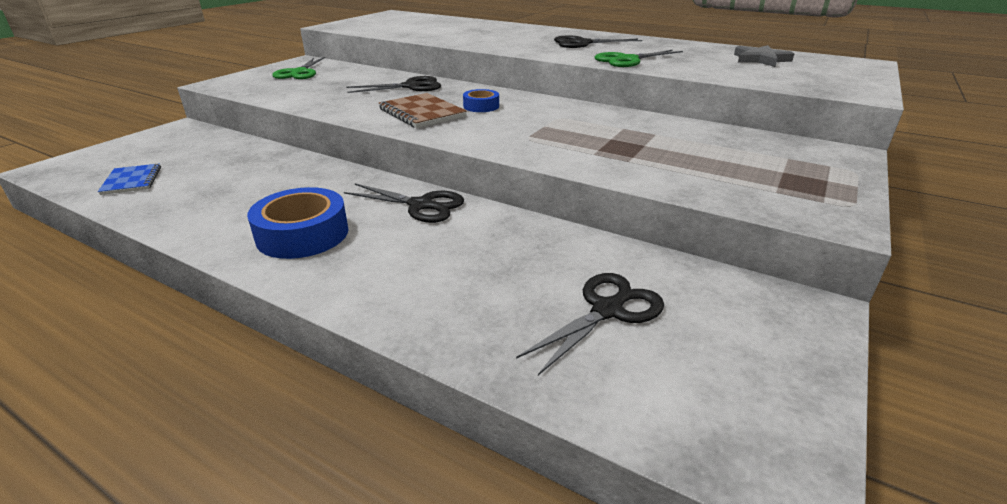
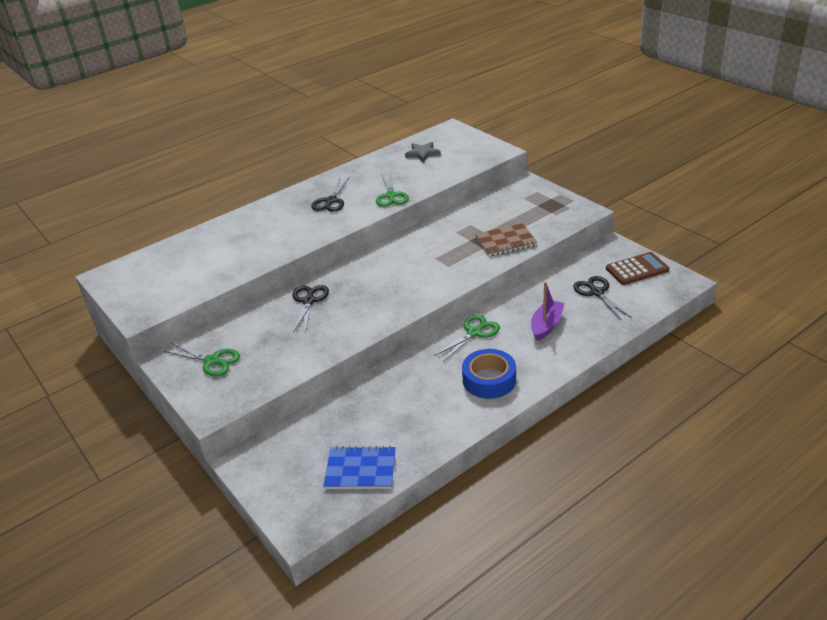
camera: 65 degrees left, 5 degrees up
(132, 181) = (360, 470): blue notebook -> blue notebook, size x1.50
(421, 205) = (474, 333): black scissors -> green scissors
(422, 113) = (379, 302): brown notebook -> brown notebook (506, 241)
(465, 265) = (546, 325): none -> purple boat
(481, 106) = (381, 275): blue tape -> none
(750, 361) = (637, 269): none -> brown calculator

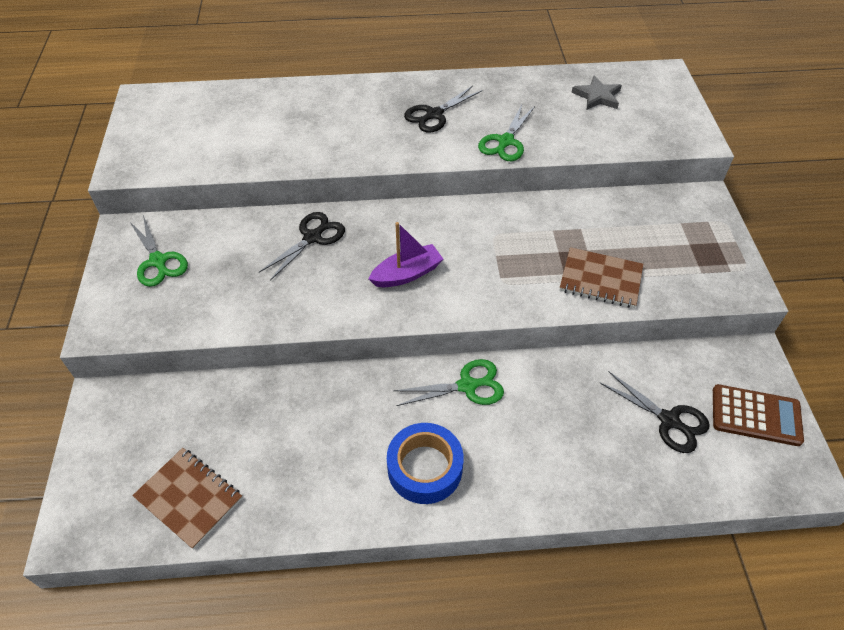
camera: 30 degrees right, 15 degrees up
(360, 470) = (189, 498): blue notebook -> brown notebook
(546, 325) = (561, 430): purple boat -> purple boat (407, 274)
(597, 293) = (669, 420): black scissors -> black scissors turned 120 degrees clockwise

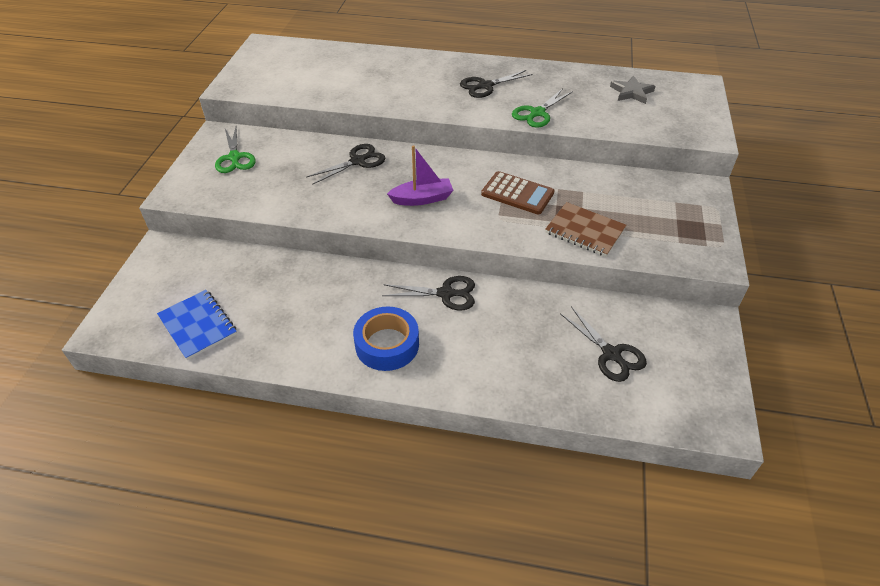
camera: 15 degrees right, 5 degrees down
(189, 498) = (198, 325): brown notebook -> blue notebook
(467, 386) = (445, 293): green scissors -> black scissors
(756, 415) = (693, 367): brown calculator -> brown calculator (517, 194)

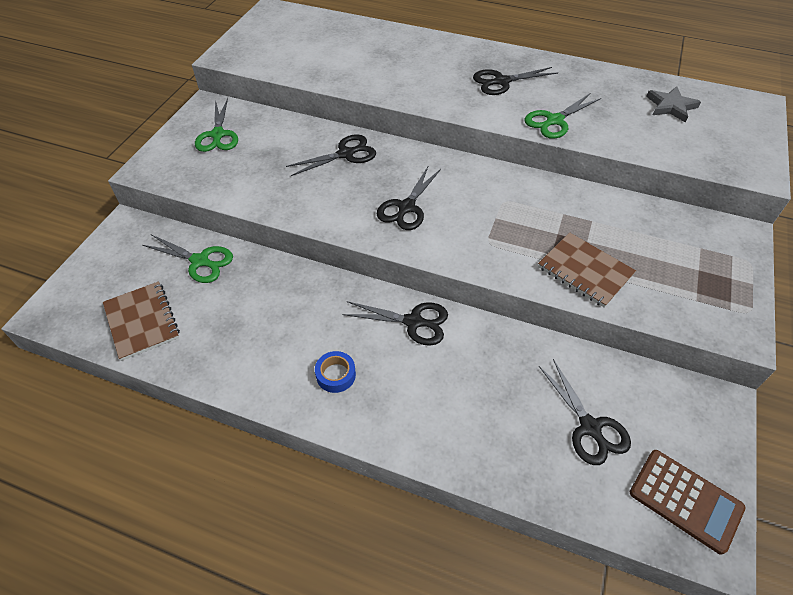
camera: 10 degrees right, 5 degrees up
(198, 325) = (142, 321): blue notebook -> brown notebook
(239, 269) = (200, 261): none -> green scissors
(387, 344) = (336, 375): blue tape -> blue tape, size x0.55
(422, 199) = (406, 207): purple boat -> black scissors
(517, 194) = (515, 214): brown calculator -> brown calculator (685, 500)

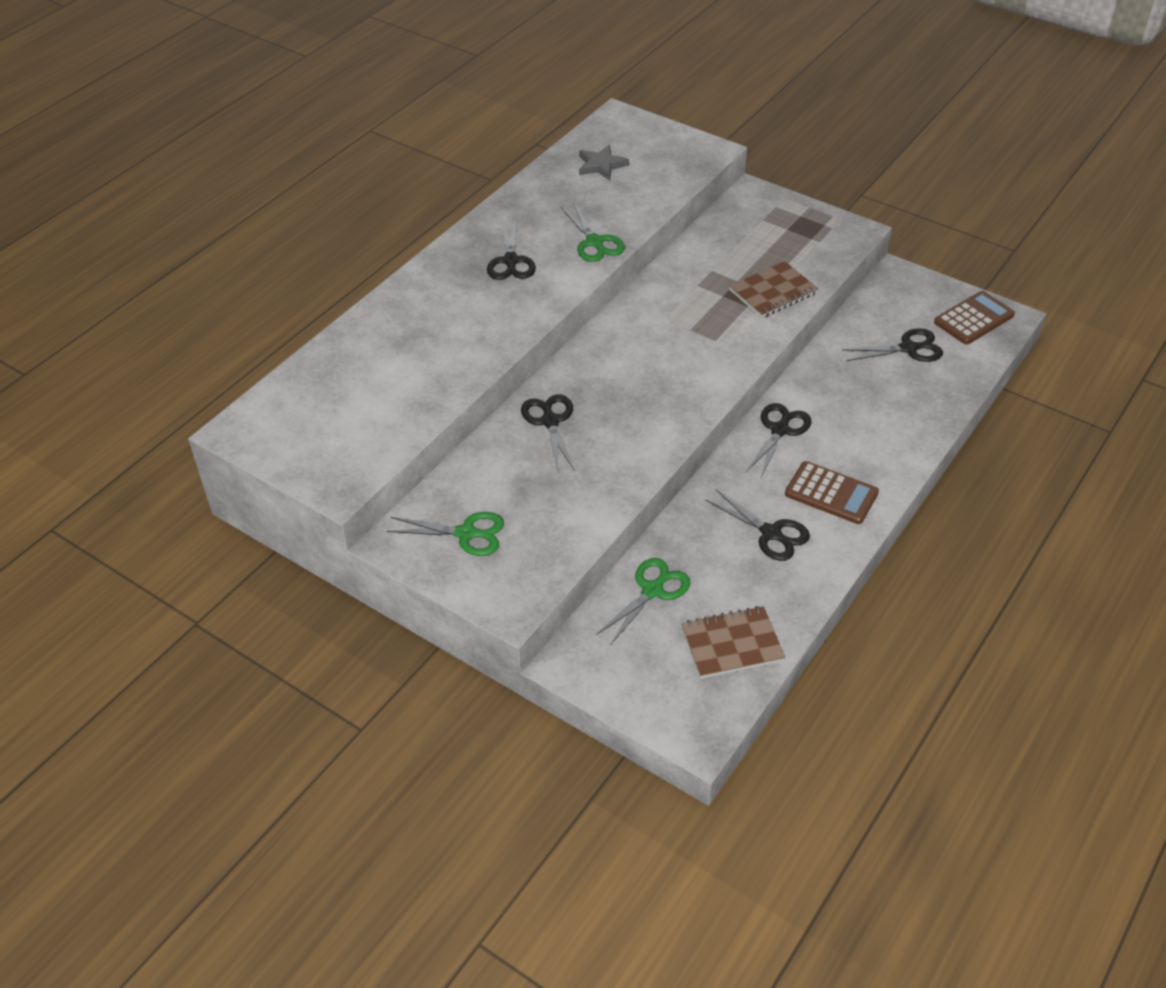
camera: 75 degrees left, 5 degrees down
(336, 375) = (831, 493): blue tape -> brown calculator
(406, 207) = (655, 388): black scissors -> black scissors (770, 533)

